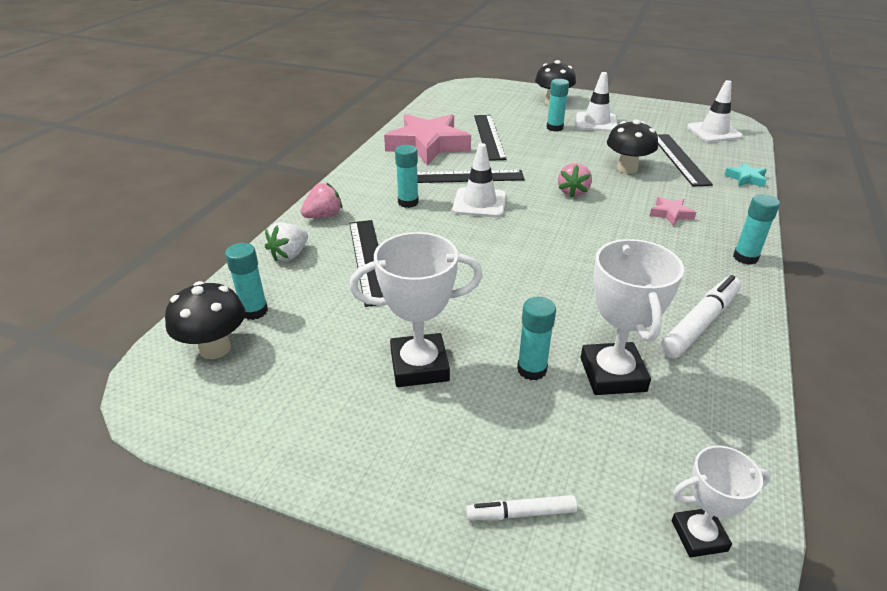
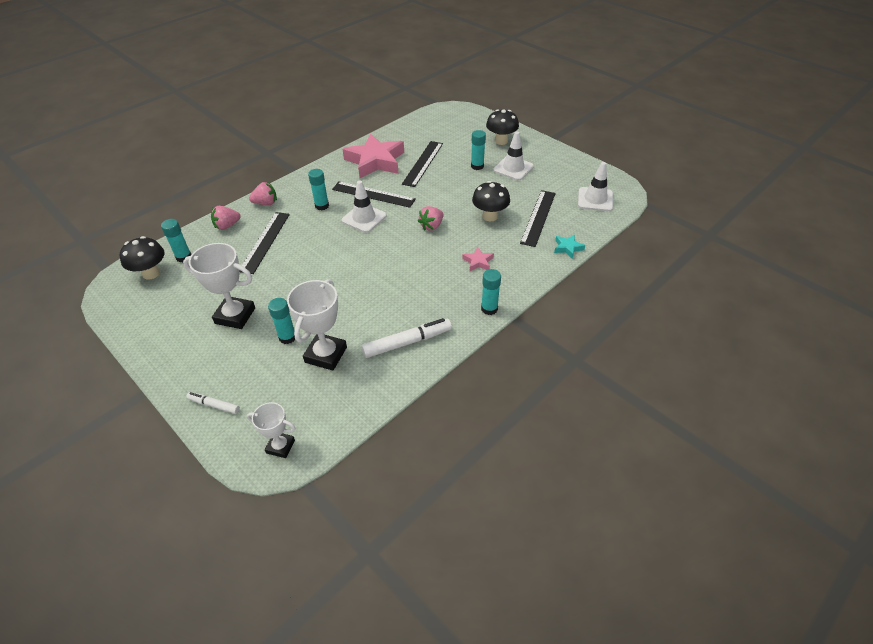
camera: 25 degrees right, 10 degrees up
(289, 255) = (227, 226): white strawberry -> pink strawberry

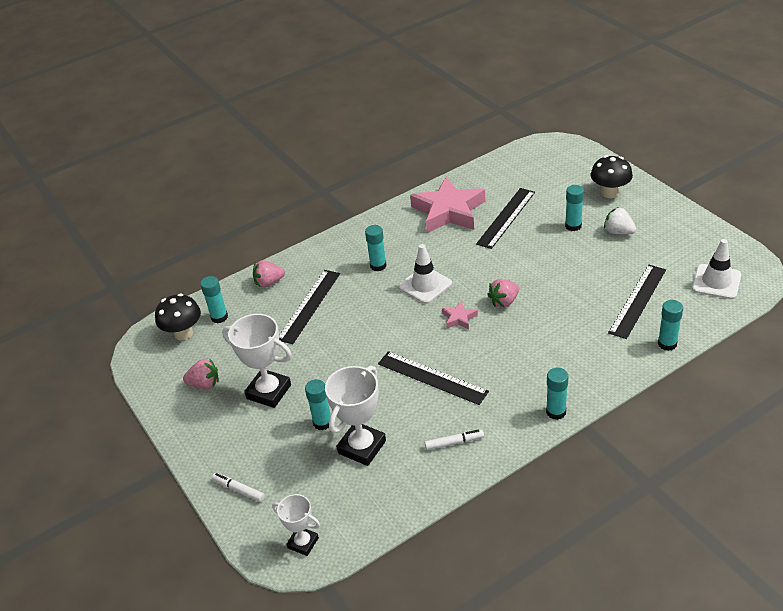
camera: 15 degrees right, 5 degrees down
(266, 203) = (314, 257): pink strawberry -> pink strawberry (204, 384)
(373, 194) = (440, 255): black ruler -> black ruler (432, 377)
(407, 342) = (454, 442): white marker -> white marker, size x0.57
(478, 262) = (553, 352): pink star -> pink star (459, 318)
(490, 216) = (577, 294): black mushroom -> none
(513, 168) = (618, 232): white traffic cone -> white strawberry
(567, 248) = (667, 344): turquoise star -> turquoise glue stick

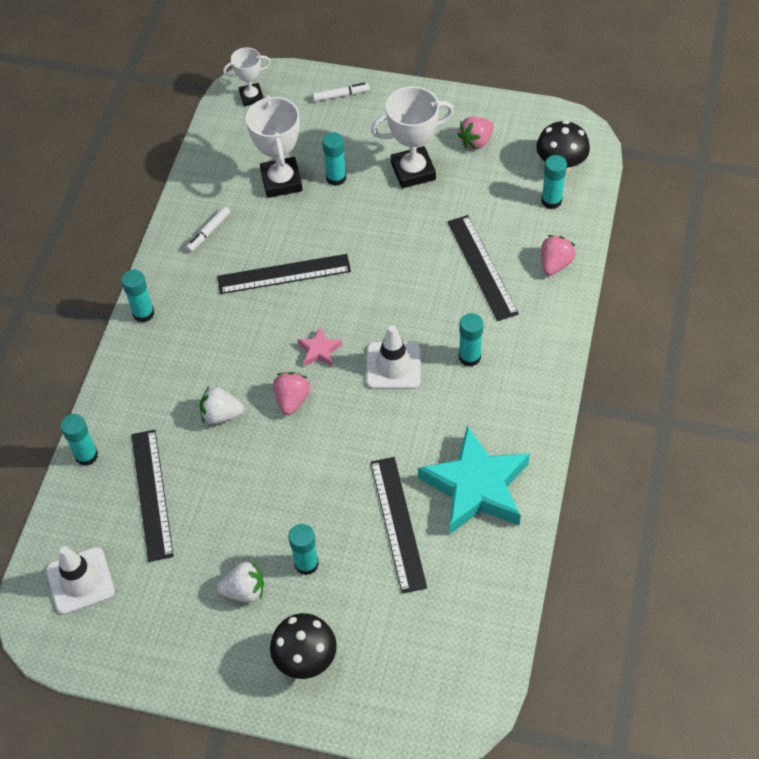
camera: 135 degrees right, 15 degrees up
(448, 211) = (476, 487): pink star -> turquoise star
(556, 318) = (221, 415): none -> white strawberry

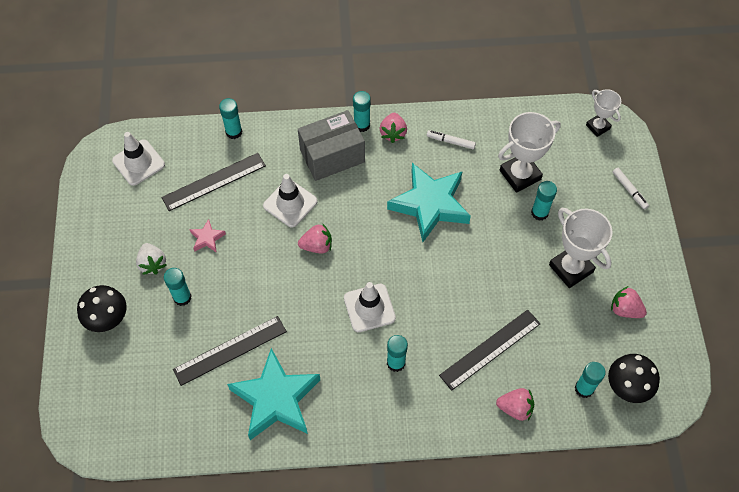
camera: 70 degrees right, 5 degrees up
(170, 285) = (393, 133): none -> pink strawberry
(173, 355) = (332, 156): none -> grey box
(221, 415) = (290, 203): white strawberry -> white traffic cone
(284, 274) = (430, 205): black ruler -> turquoise star
(319, 350) = (367, 251): pink star -> pink star (207, 238)

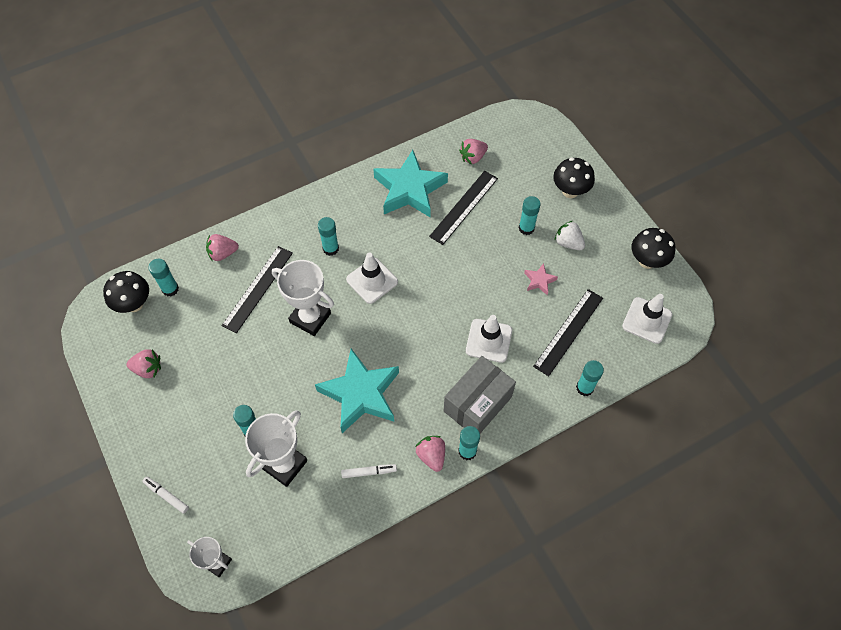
camera: 155 degrees right, 0 degrees up
(93, 214) = (647, 261): none -> black mushroom
(317, 246) = (443, 313): pink strawberry -> pink strawberry (473, 157)
(571, 268) = (207, 387): white trophy -> white trophy (310, 318)

